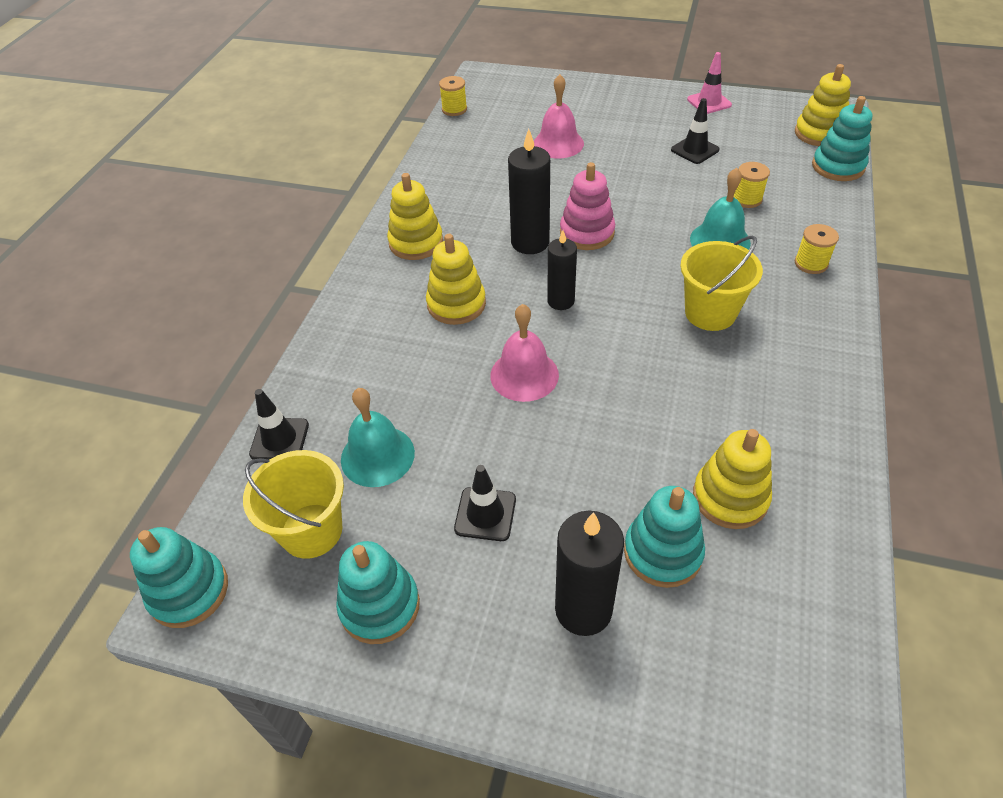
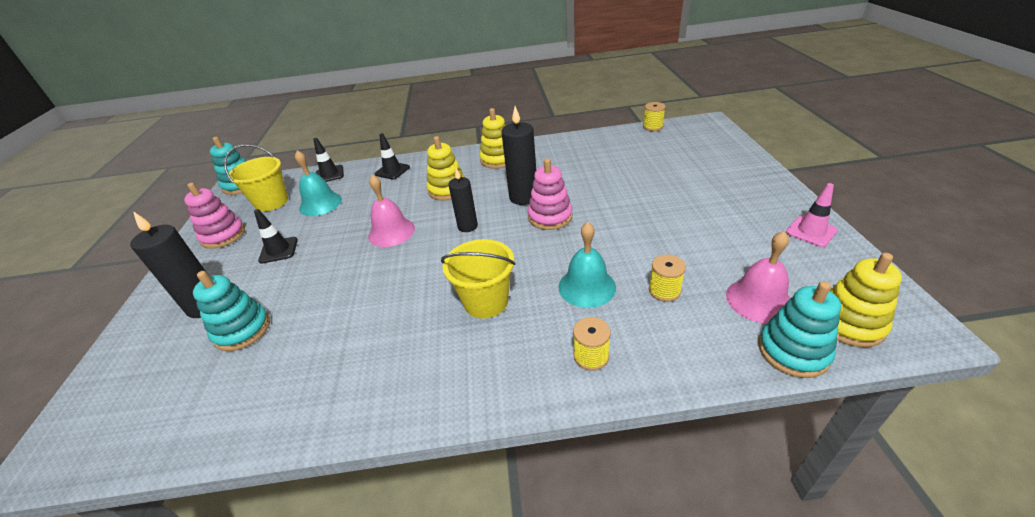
camera: 70 degrees right, 10 degrees down
(380, 606) = (223, 235): turquoise stacking toy -> pink stacking toy
(558, 143) = (653, 175): pink bell -> pink bell (759, 300)
(694, 150) = (715, 241): black traffic cone -> black traffic cone (392, 171)
(730, 497) = (287, 355): yellow stacking toy -> none

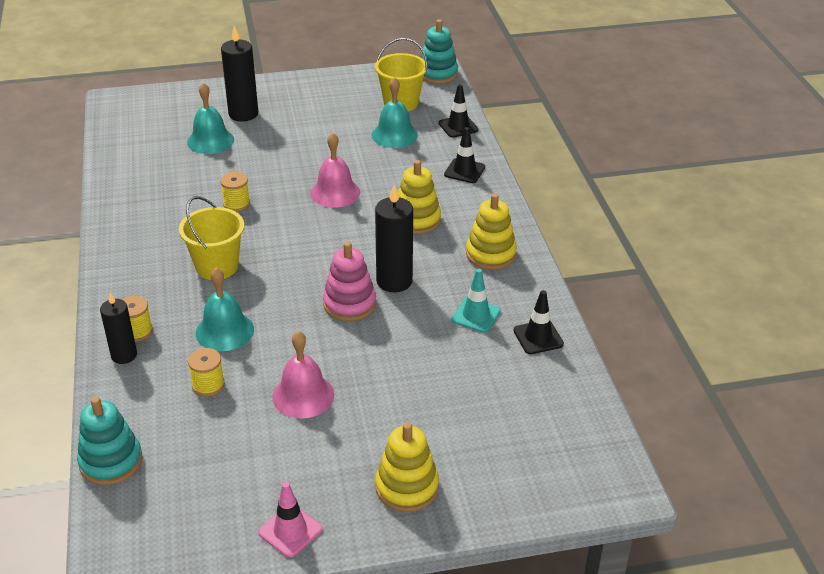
camera: 80 degrees right, 0 degrees up
(223, 235) = (343, 91): pink stacking toy -> none
(242, 330) = (210, 141): turquoise stacking toy -> turquoise bell
(278, 250) = (314, 130): black traffic cone -> black traffic cone (538, 337)
(467, 226) = (338, 243): black candle -> black candle (124, 355)
(565, 164) = (476, 315): none -> turquoise traffic cone
(652, 127) = (599, 415): yellow spool -> yellow spool (236, 204)
(759, 300) = (181, 453): pink bell -> pink bell (303, 395)
(849, 323) = (135, 513): yellow stacking toy -> yellow stacking toy (407, 487)

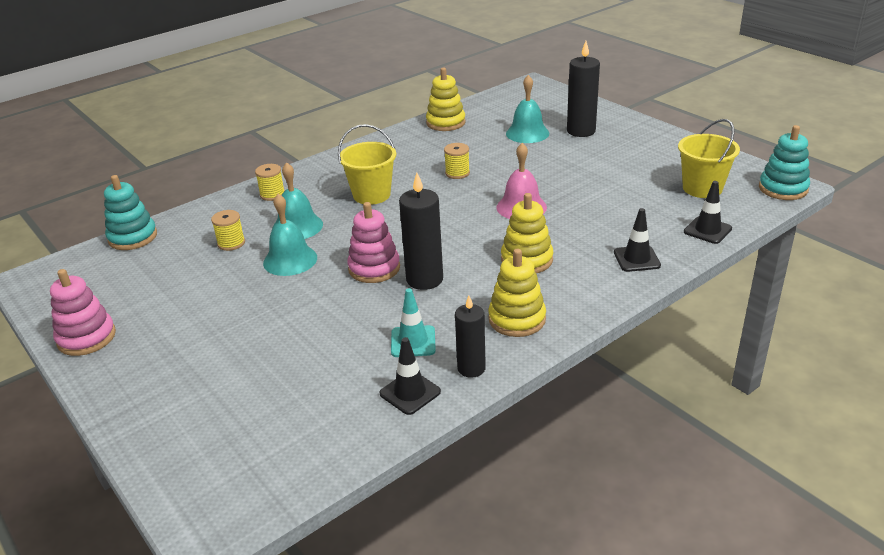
camera: 65 degrees right, 5 degrees down
(124, 355) = (243, 200): black candle -> black candle (471, 368)
(290, 531) = (86, 338): pink traffic cone -> pink stacking toy
(303, 395) = (243, 288): pink bell -> none
(394, 135) = (645, 203): turquoise bell -> turquoise bell (290, 260)
(407, 487) = (156, 380): yellow stacking toy -> yellow stacking toy (445, 123)

